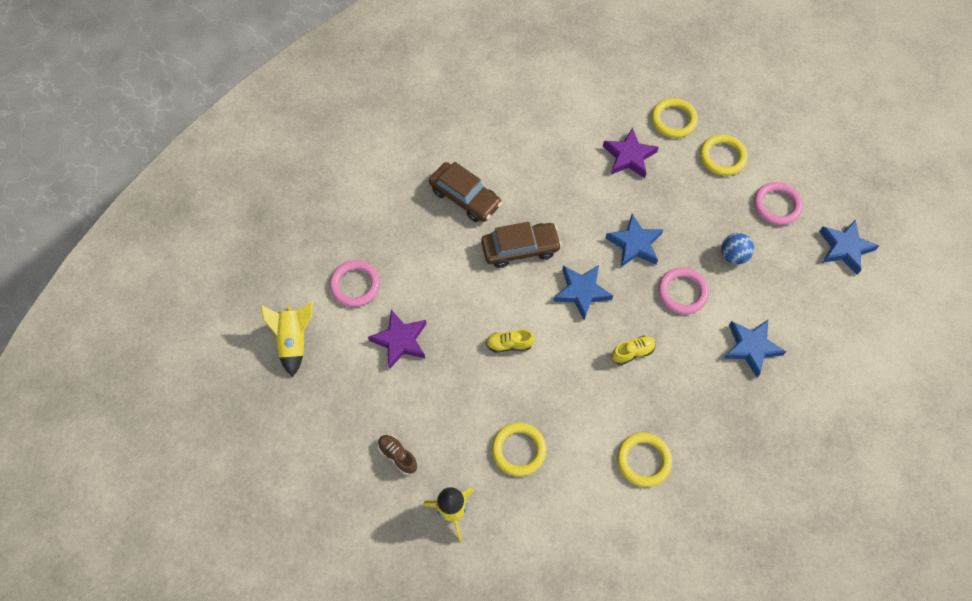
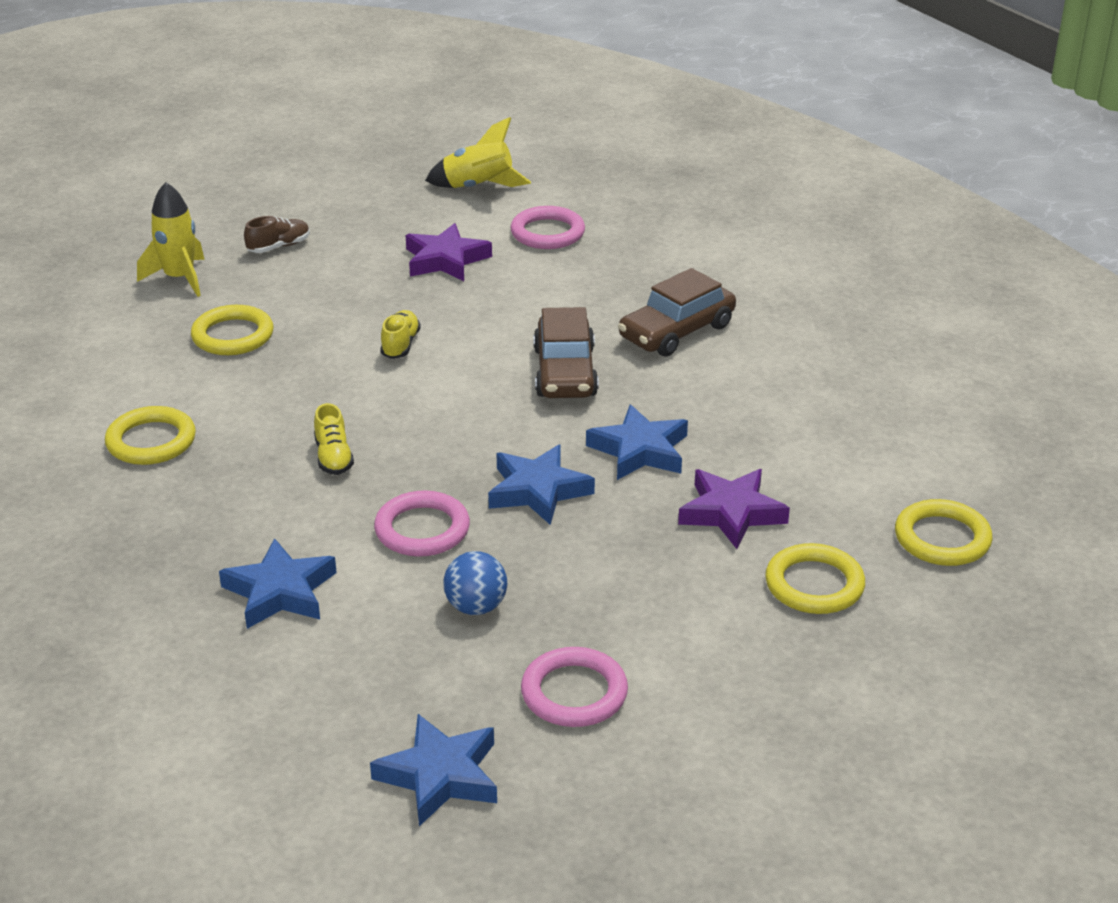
camera: 100 degrees right, 30 degrees down
(581, 292) = (464, 422): blue star -> blue star (640, 450)
(722, 157) = (711, 637): yellow ring -> yellow ring (942, 538)

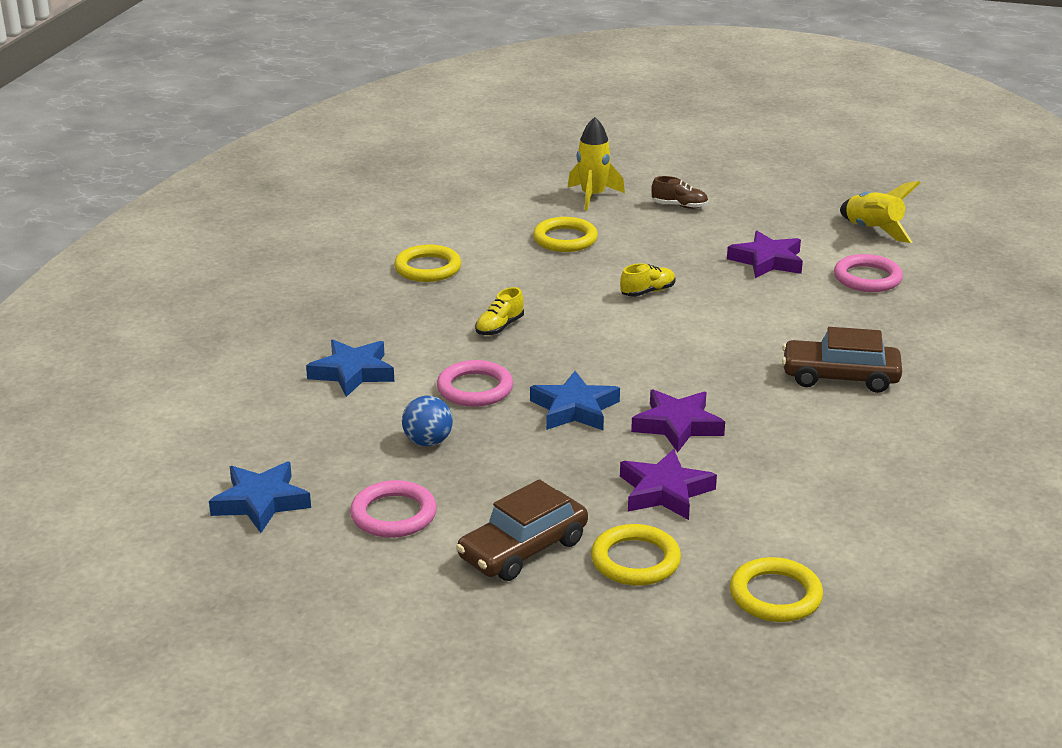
camera: 50 degrees right, 5 degrees down
(565, 372) = (717, 359): brown car -> brown car (523, 549)
(640, 450) = (677, 425): blue star -> purple star

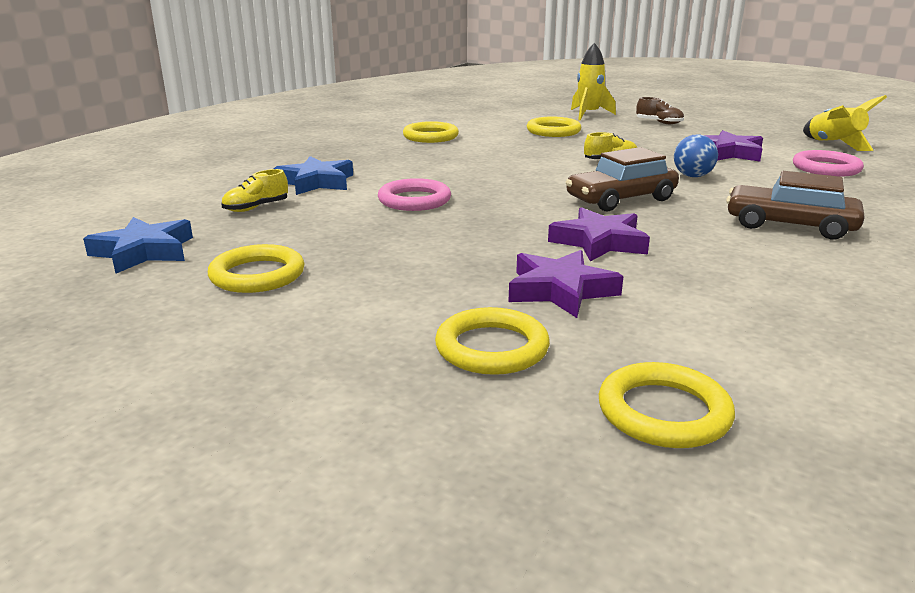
camera: 15 degrees right, 5 degrees down
(393, 514) = (257, 275): pink ring -> yellow ring
(428, 442) = (341, 228): blue ball -> blue ball (692, 176)
(499, 327) = (465, 169): yellow shoe -> yellow shoe (256, 208)
(523, 549) = (367, 320): brown car -> brown car (621, 199)
(574, 409) = (499, 221): blue star -> none

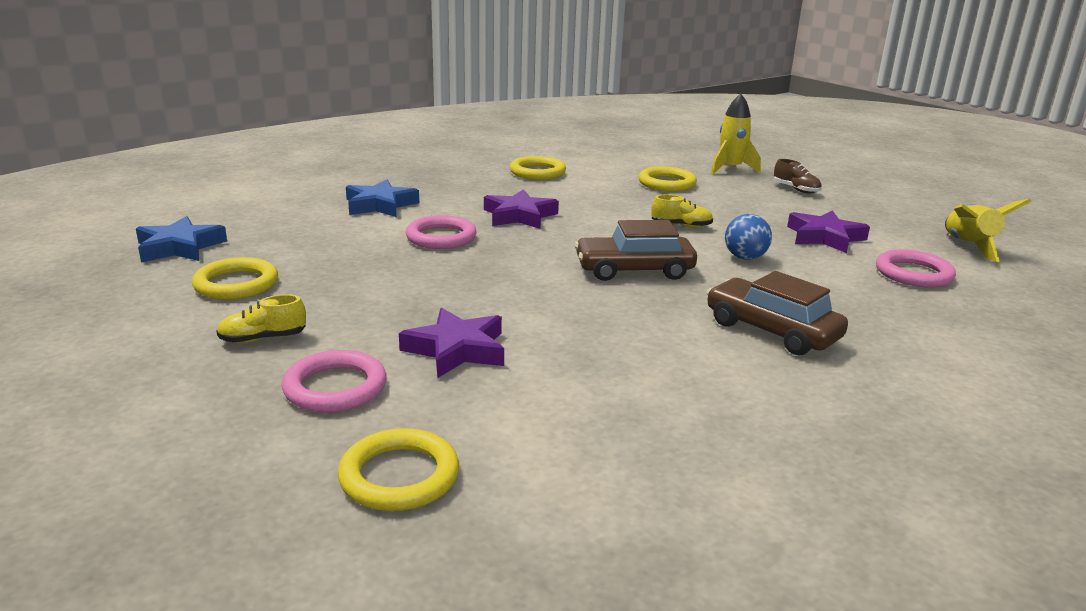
camera: 20 degrees right, 0 degrees up
(256, 208) = (304, 222): yellow shoe -> yellow shoe (263, 339)
(492, 348) = (335, 387): yellow ring -> pink ring
(599, 242) = (553, 310): purple star -> purple star (519, 216)

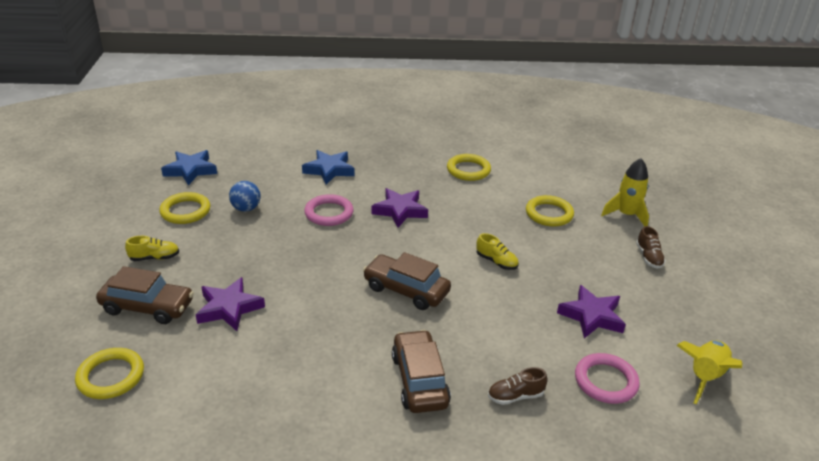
camera: 35 degrees right, 10 degrees up
(263, 339) = (154, 258): yellow shoe -> yellow shoe turned 150 degrees clockwise
(335, 387) = (147, 307): pink ring -> brown car
(745, 257) = (498, 310): blue ball -> blue ball (246, 208)
(869, 309) = (515, 396): none -> brown shoe

